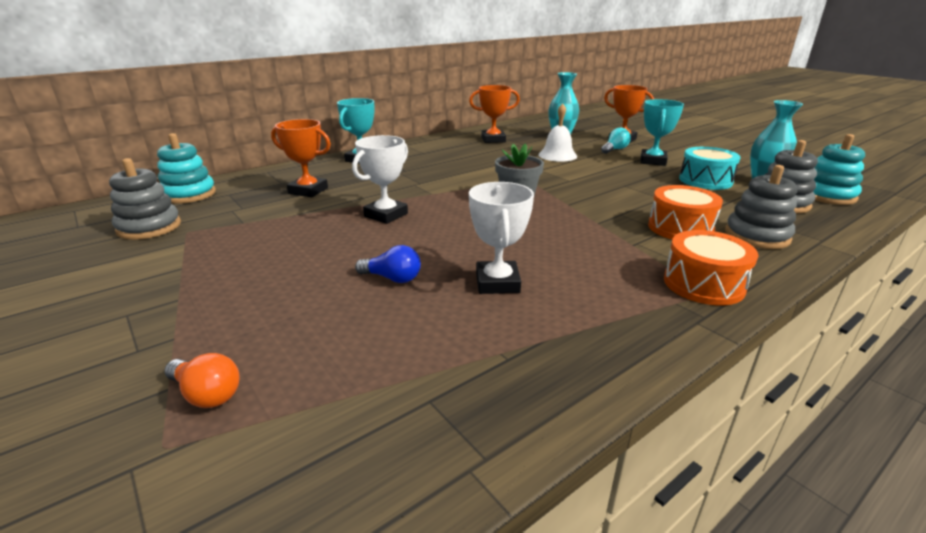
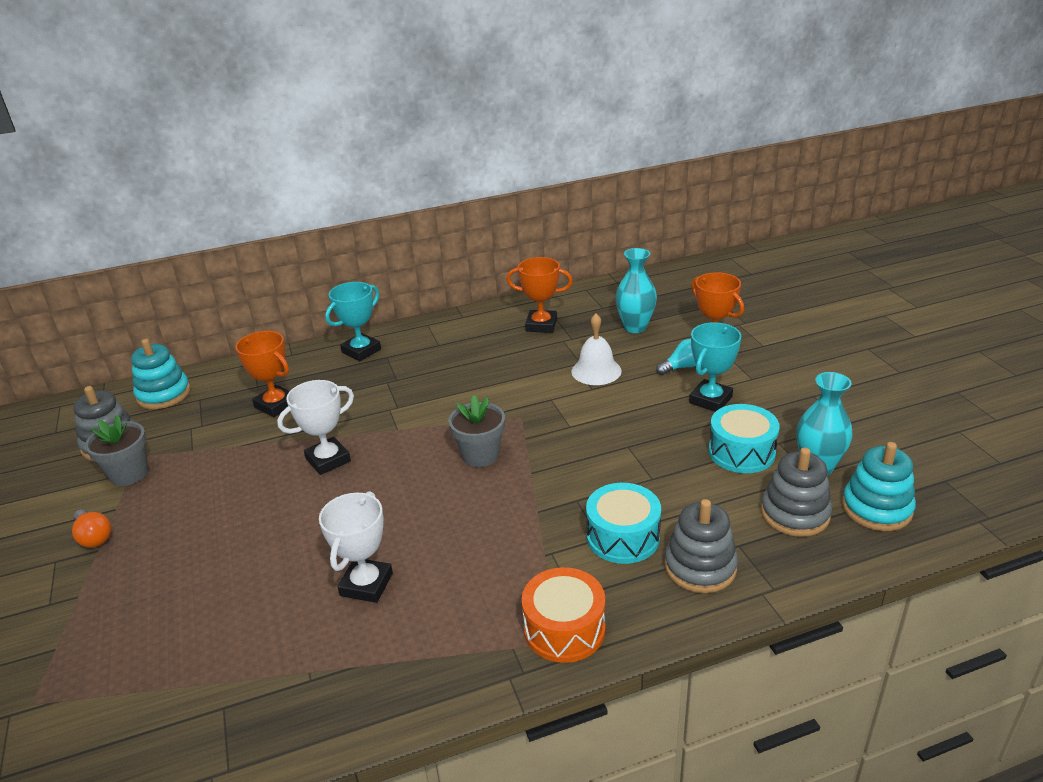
camera: 20 degrees right, 5 degrees up
(183, 243) = (129, 474): none -> grey flower pot
(207, 394) = (77, 661): orange light bulb -> orange light bulb (94, 537)
(392, 278) = (278, 559): blue light bulb -> none
(680, 228) = (623, 537): orange drum -> turquoise drum

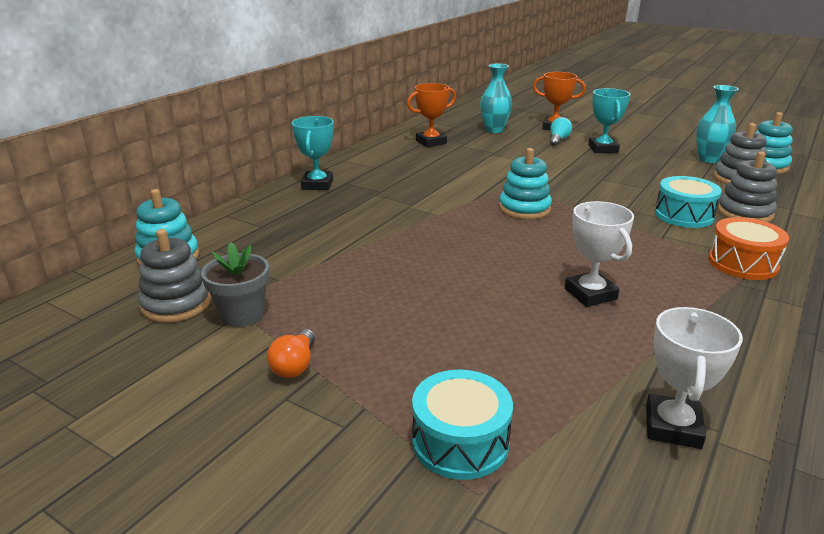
camera: 40 degrees left, 5 degrees down
(94, 537) = (295, 365): orange light bulb -> orange light bulb turned 90 degrees clockwise
(276, 405) = (304, 231): orange trophy -> none
(328, 460) = (418, 245): white trophy -> white trophy (672, 427)
(480, 455) = (524, 209): grey flower pot -> turquoise stacking toy
(596, 371) = (512, 153): white bell -> none
(741, 452) = (663, 164): turquoise drum -> turquoise drum (460, 442)

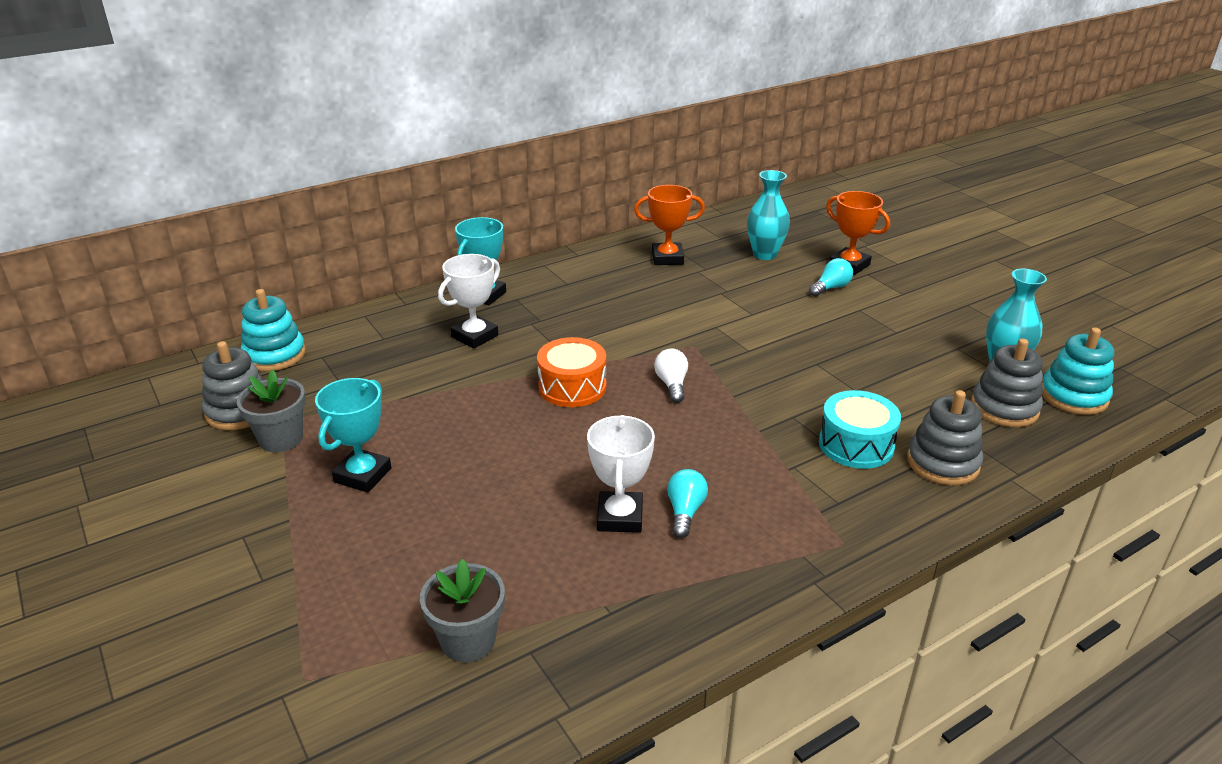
camera: 25 degrees right, 5 degrees up
(295, 365) = (276, 507): orange light bulb -> none
(460, 442) = (335, 629): turquoise drum -> none
(524, 209) = (672, 384): turquoise stacking toy -> white light bulb
(583, 411) = (468, 640): none -> grey flower pot
(603, 149) = (874, 315): turquoise trophy -> turquoise trophy (363, 475)
(630, 279) = (685, 512): none -> turquoise light bulb
(672, 427) = (531, 687): white trophy -> white trophy (475, 336)
(742, 263) = (844, 532): orange drum -> orange drum (572, 387)

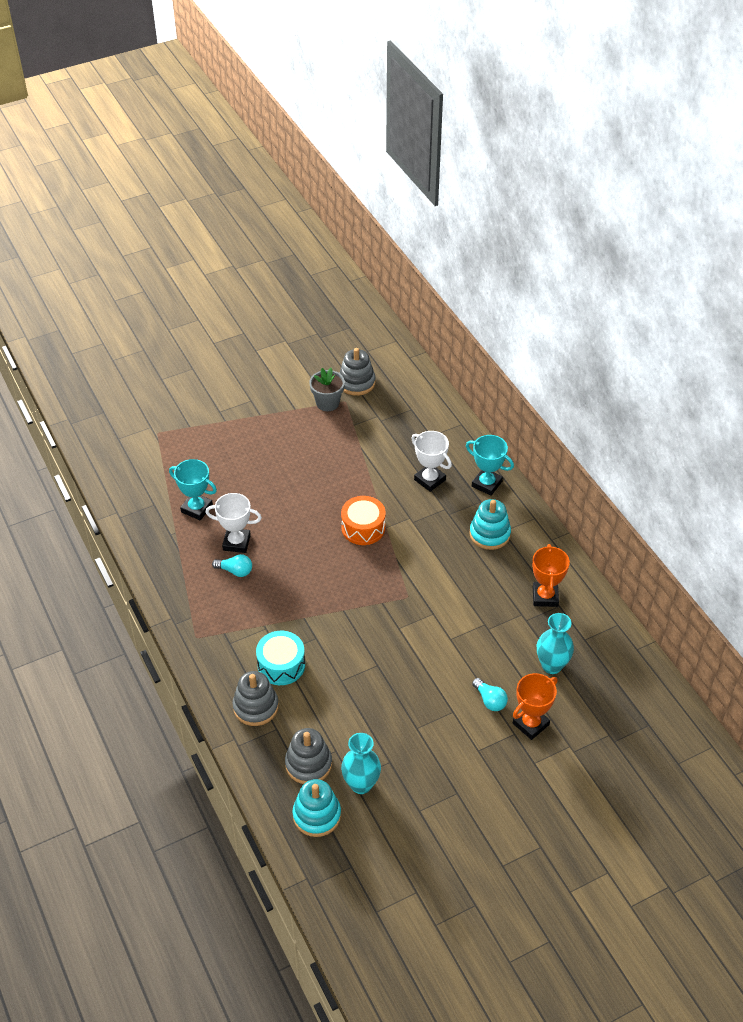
camera: 95 degrees right, 15 degrees up
(275, 355) = (415, 388): turquoise stacking toy -> turquoise stacking toy (489, 534)
(363, 475) = (290, 438): turquoise trophy -> turquoise trophy (197, 508)
(468, 640) = (165, 483): grey flower pot -> none
(672, 384) = (360, 579): white light bulb -> none

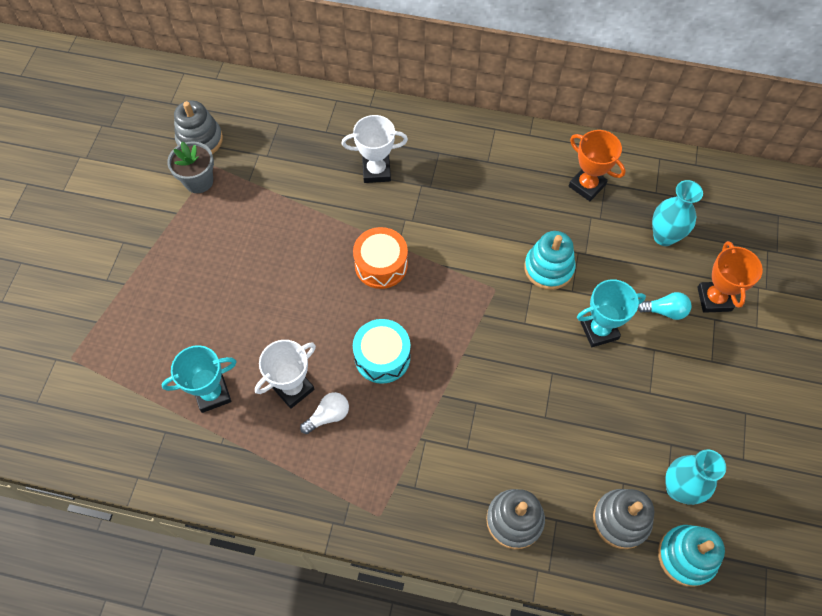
camera: 50 degrees left, 15 degrees up
(235, 571) = (328, 416): turquoise light bulb -> white light bulb
(281, 665) = (483, 458): turquoise drum -> turquoise drum (382, 357)
(486, 484) = (424, 133): turquoise trophy -> turquoise trophy (599, 330)
(489, 534) = (482, 173): turquoise stacking toy -> turquoise stacking toy (548, 268)

